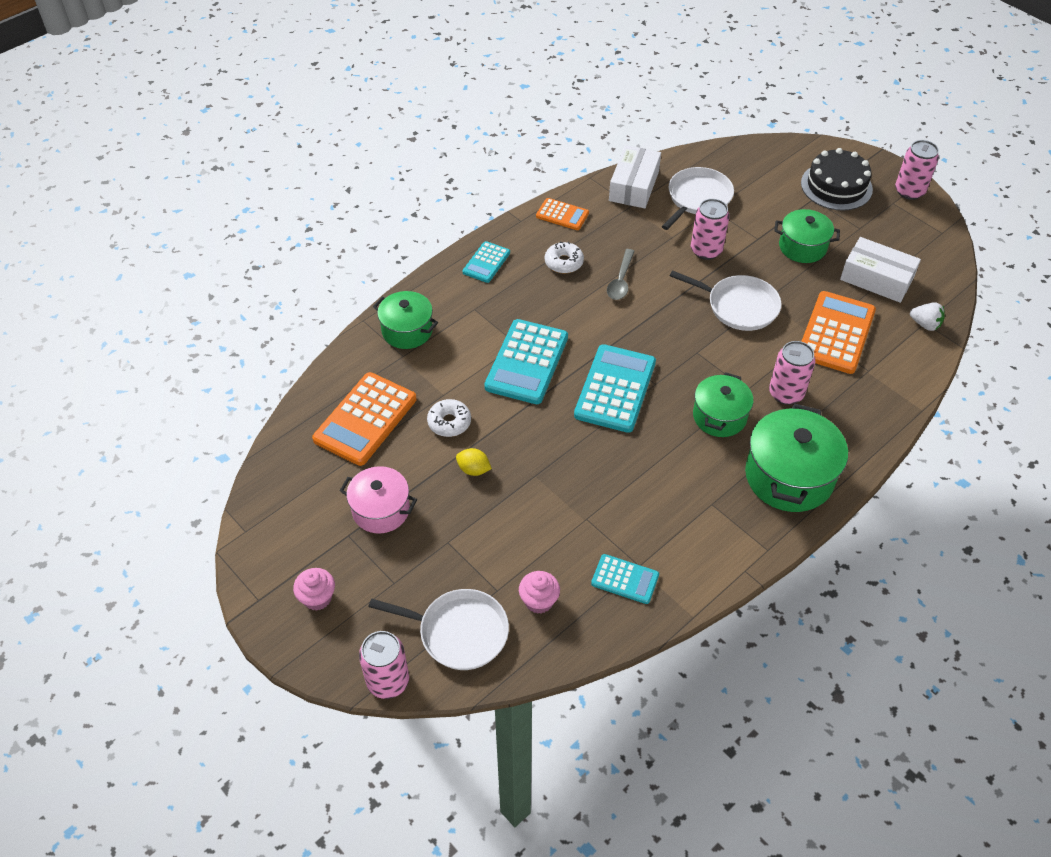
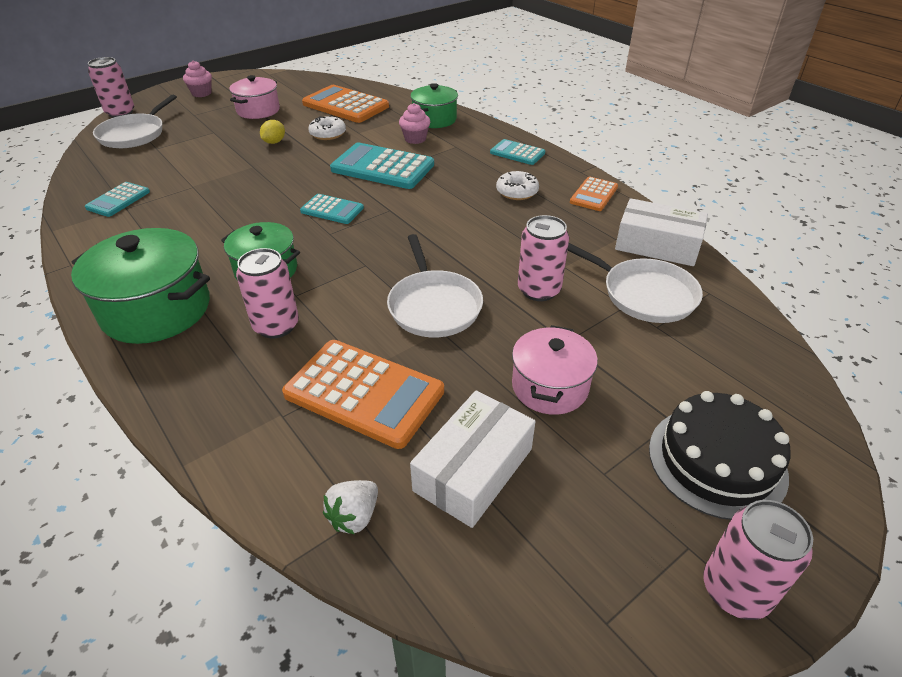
camera: 95 degrees right, 10 degrees down
(539, 601) = (132, 163): pink cupcake -> pink cupcake (415, 139)
(615, 389) = (332, 210): turquoise calculator -> turquoise calculator, size x0.55
(621, 281) = (486, 224): grey spoon -> none
(738, 306) = (433, 306): white pan -> white pan turned 45 degrees counterclockwise
(802, 247) = (550, 387): green pot -> pink pot

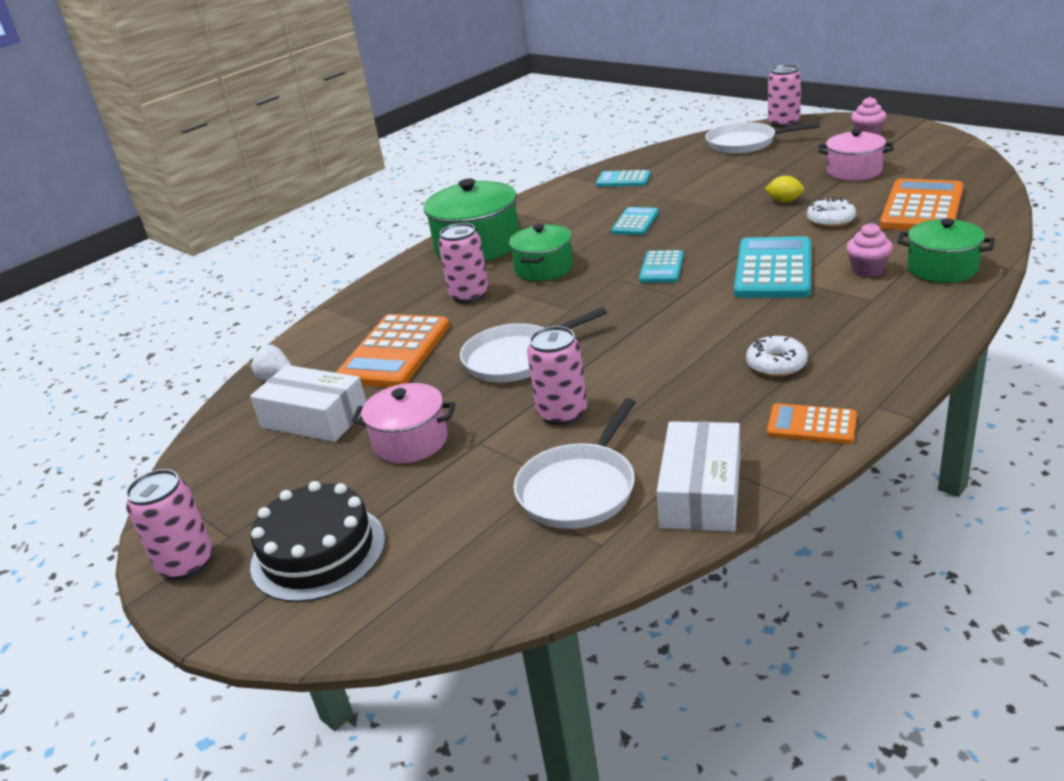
camera: 85 degrees right, 10 degrees down
(517, 153) = (893, 346): turquoise calculator -> turquoise calculator (635, 222)

